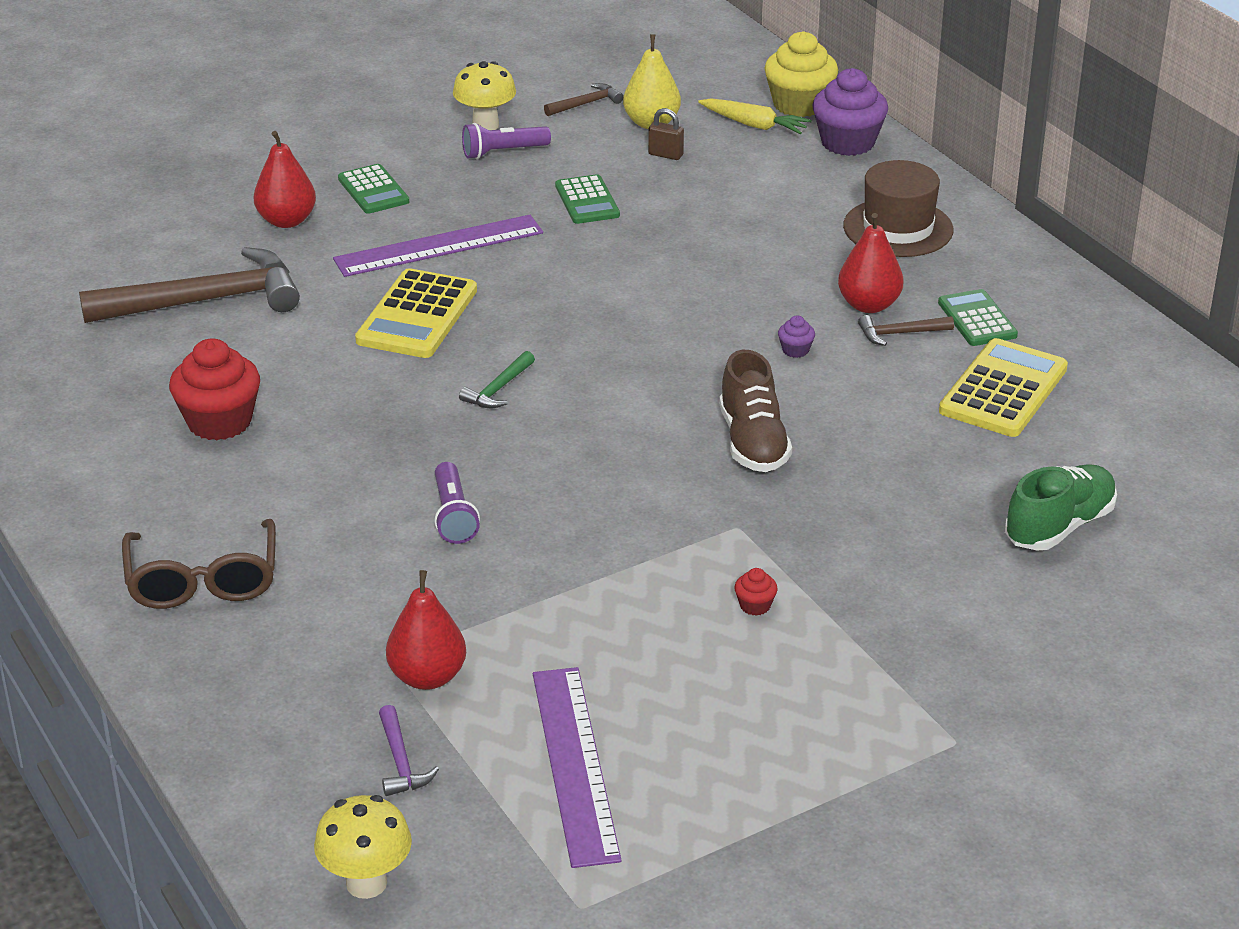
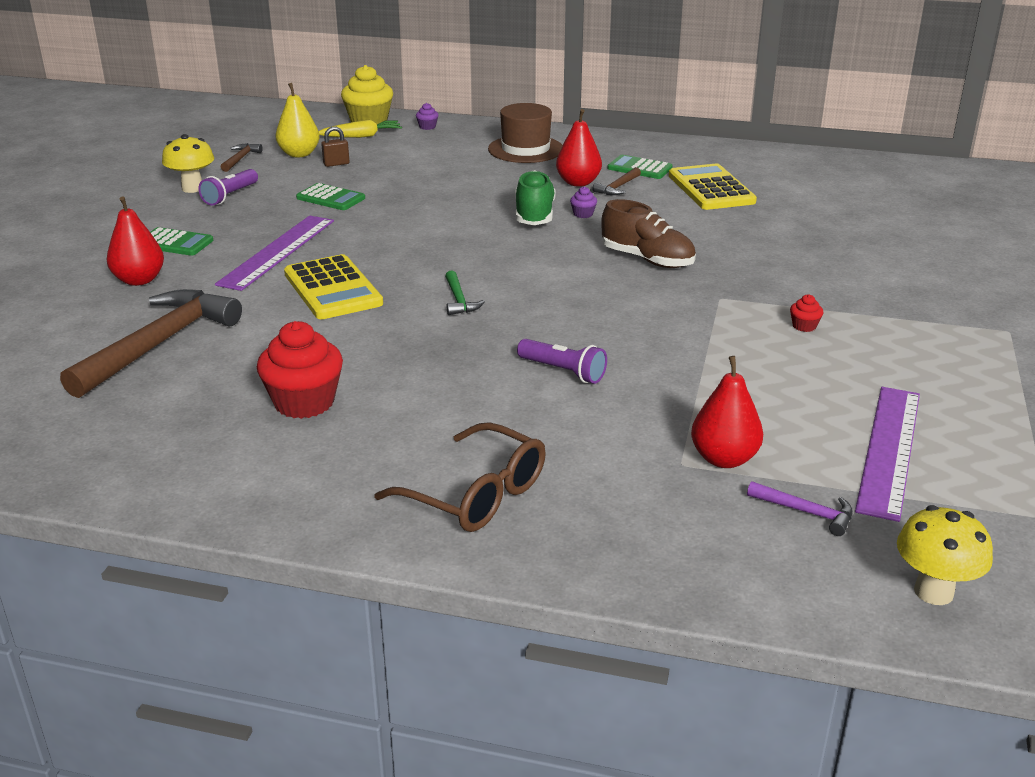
camera: 45 degrees left, 5 degrees down
(575, 764) = (890, 450): purple ruler -> purple ruler turned 75 degrees clockwise
(847, 142) = (427, 127): purple cupcake -> purple cupcake, size x0.43
(1059, 526) = (850, 227): green shoe -> green shoe (534, 215)

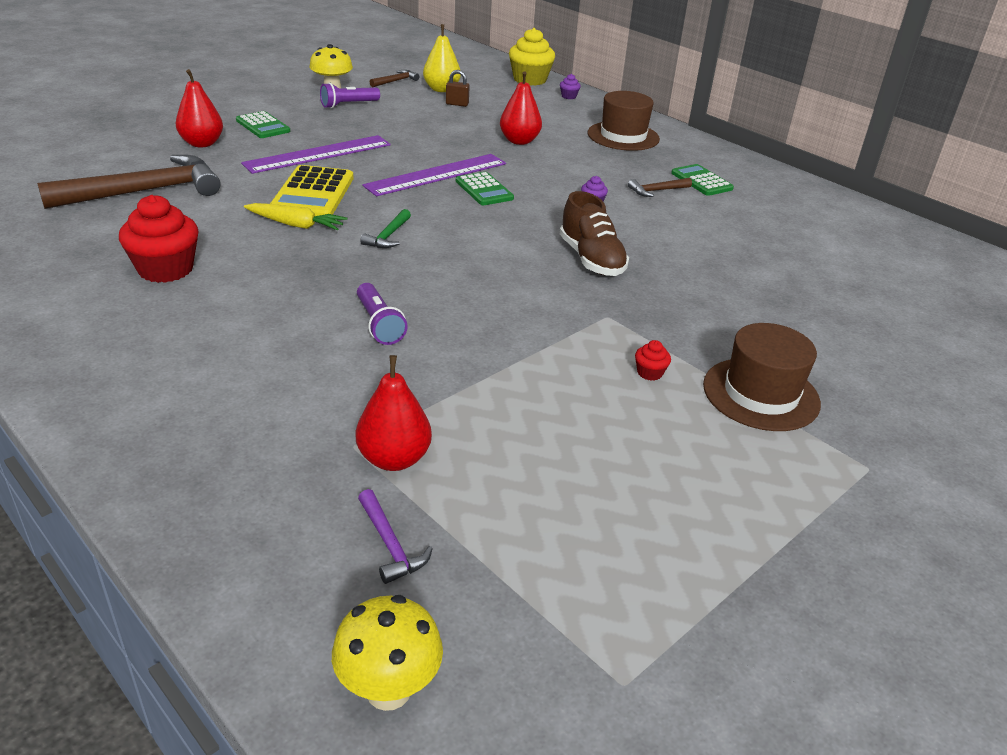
camera: 30 degrees right, 5 degrees up
(330, 198) = (414, 128): green calculator -> green calculator (484, 190)
(361, 136) = (507, 89): yellow carrot -> yellow carrot (296, 225)
(475, 494) = (164, 392): brown glasses -> none
(534, 215) = (550, 190): green shoe -> none
(578, 183) = (627, 176): red pear -> red pear (519, 141)
(711, 189) = (744, 219): yellow calculator -> none
(890, 311) = (761, 394): none -> brown hat
(890, 450) = (558, 527): purple ruler -> purple ruler (437, 175)

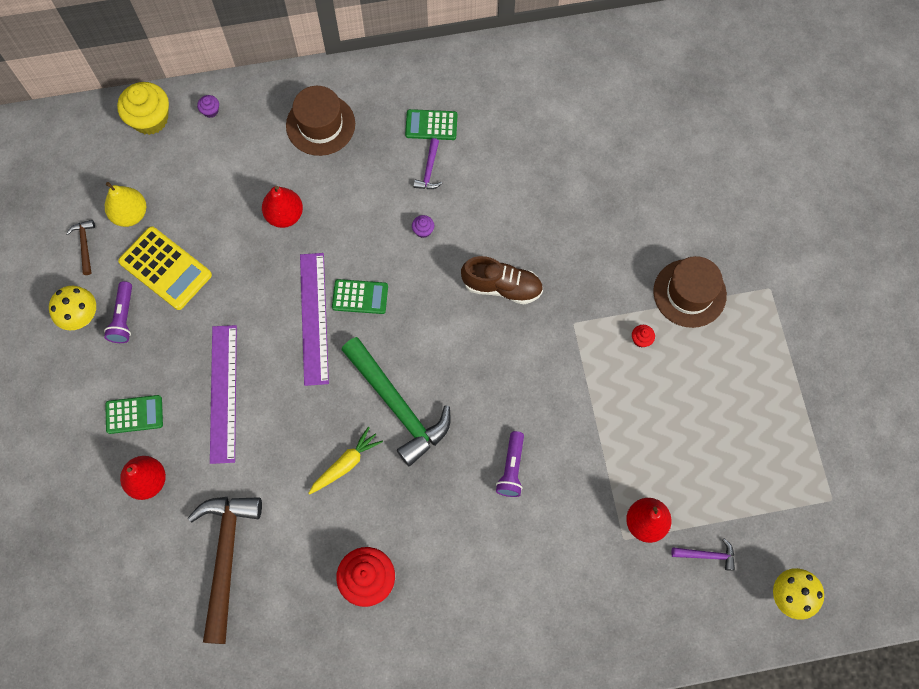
camera: 55 degrees left, 35 degrees up
(312, 194) = (299, 430): yellow calculator -> yellow calculator (165, 268)
(379, 324) = (511, 468): purple flashlight -> purple flashlight turned 90 degrees clockwise
(388, 236) = (398, 406): green hammer -> green hammer, size x2.31
(457, 104) = (175, 220): brown padlock -> none
(657, 191) = (429, 170): brown hammer -> purple hammer

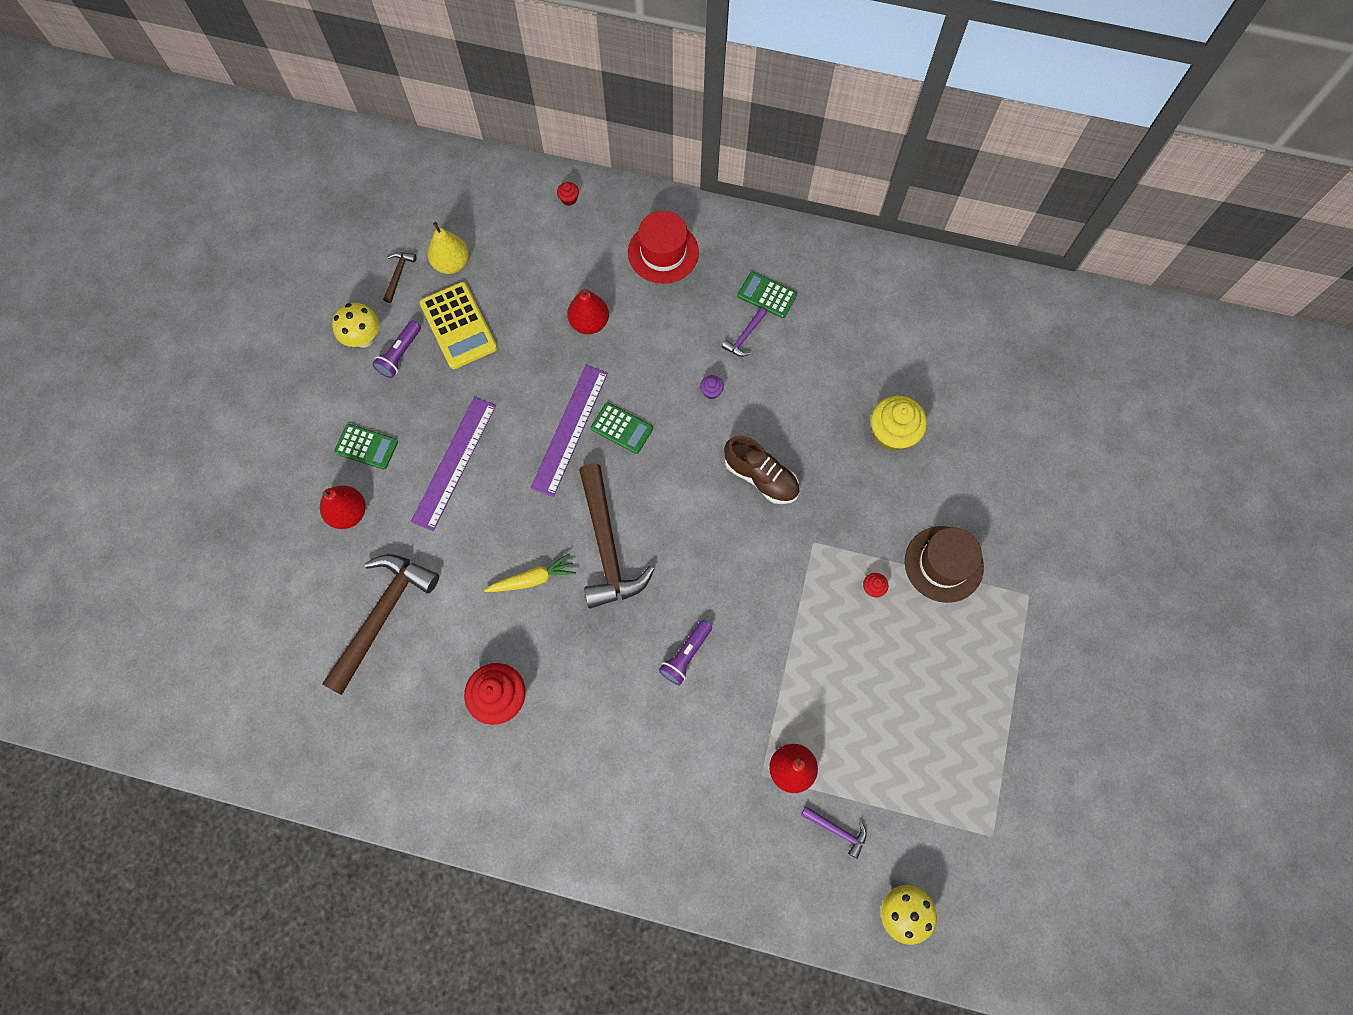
camera: 25 degrees right, 0 degrees up
(150, 119) = (511, 184): yellow cupcake -> yellow cupcake (892, 433)
(210, 111) = (569, 199): purple cupcake -> red cupcake
(320, 125) = (663, 252): brown hat -> red hat
(398, 406) = (607, 546): green hammer -> brown hammer

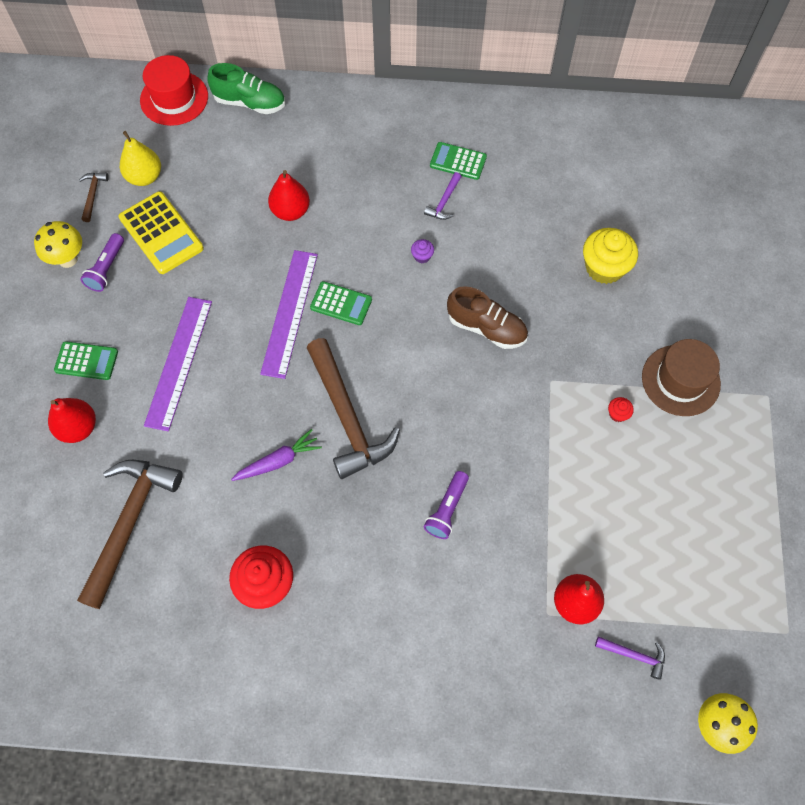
camera: 10 degrees left, 5 degrees down
(533, 579) = (278, 461): yellow carrot -> purple carrot
(569, 199) = (250, 103): red cupcake -> green shoe
(663, 252) = (350, 137): red hat -> red hat (174, 98)

